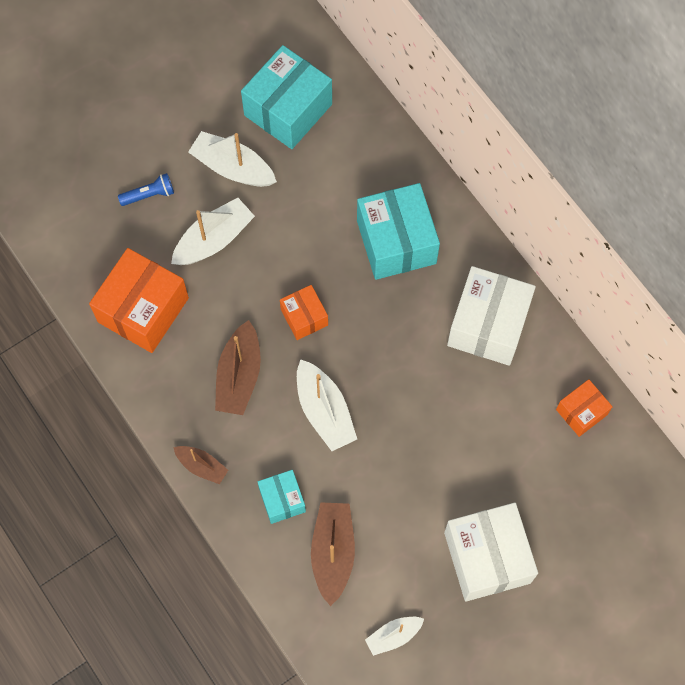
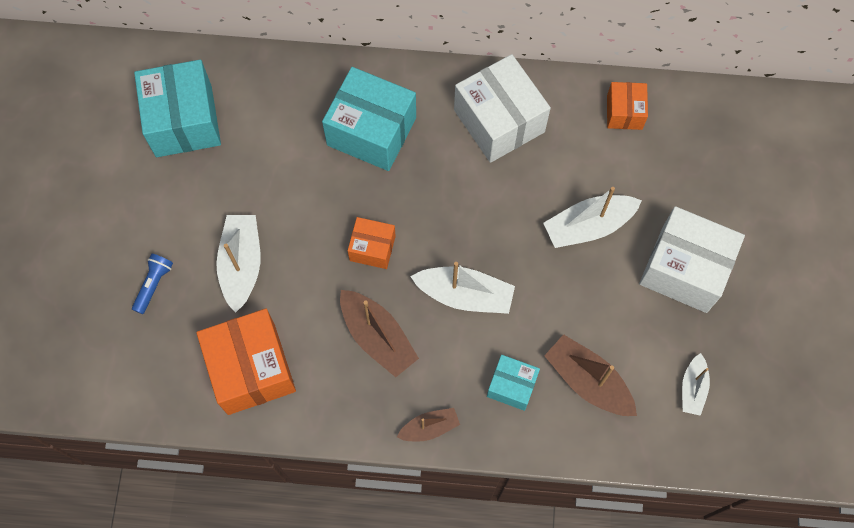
camera: 50 degrees left, 0 degrees up
(233, 167) = (193, 201): white boat -> white boat (588, 226)

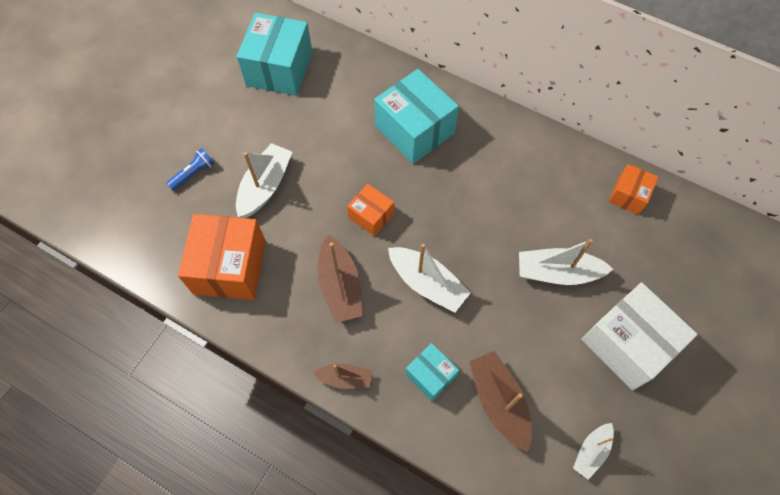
camera: 25 degrees right, 5 degrees down
(499, 121) = (519, 161): white box -> none

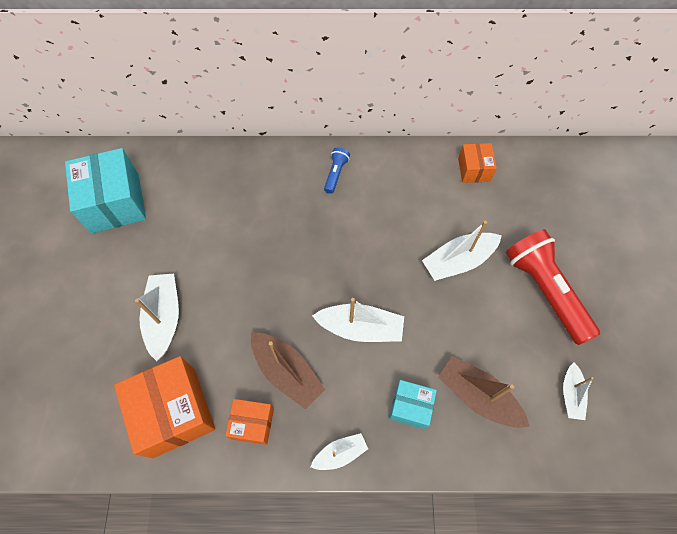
camera: 30 degrees left, 0 degrees up
(193, 173) = (86, 342): blue flashlight -> blue flashlight (335, 173)
(345, 378) = (340, 453): brown boat -> white boat
(371, 216) = (277, 294): orange box -> orange box (252, 424)
(414, 130) = (271, 199): turquoise box -> none
(627, 344) = (544, 290): white box -> red flashlight

